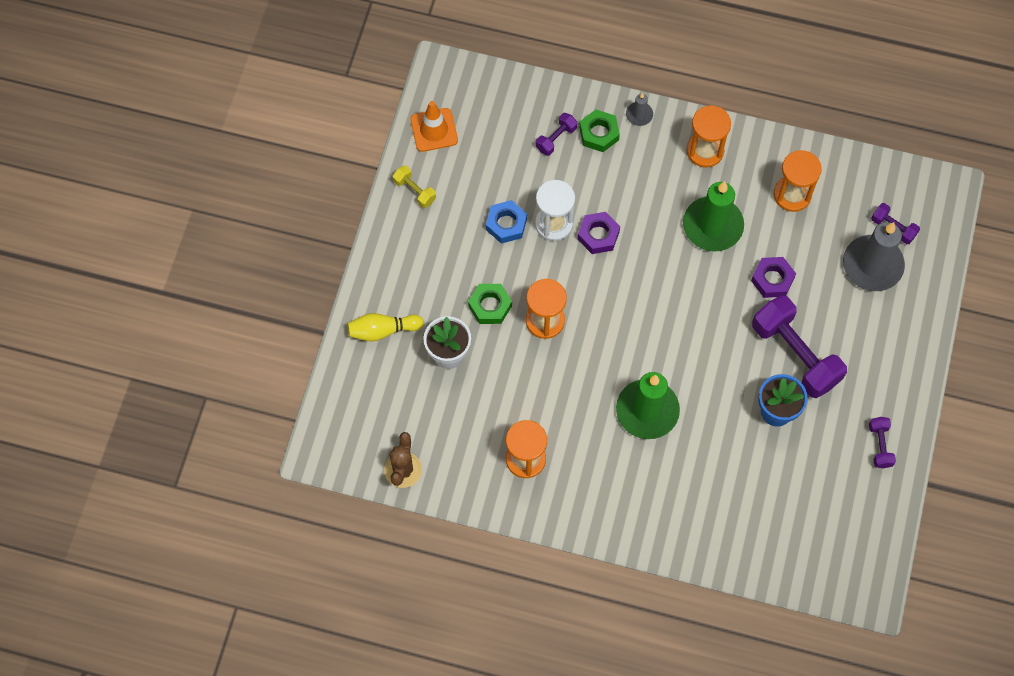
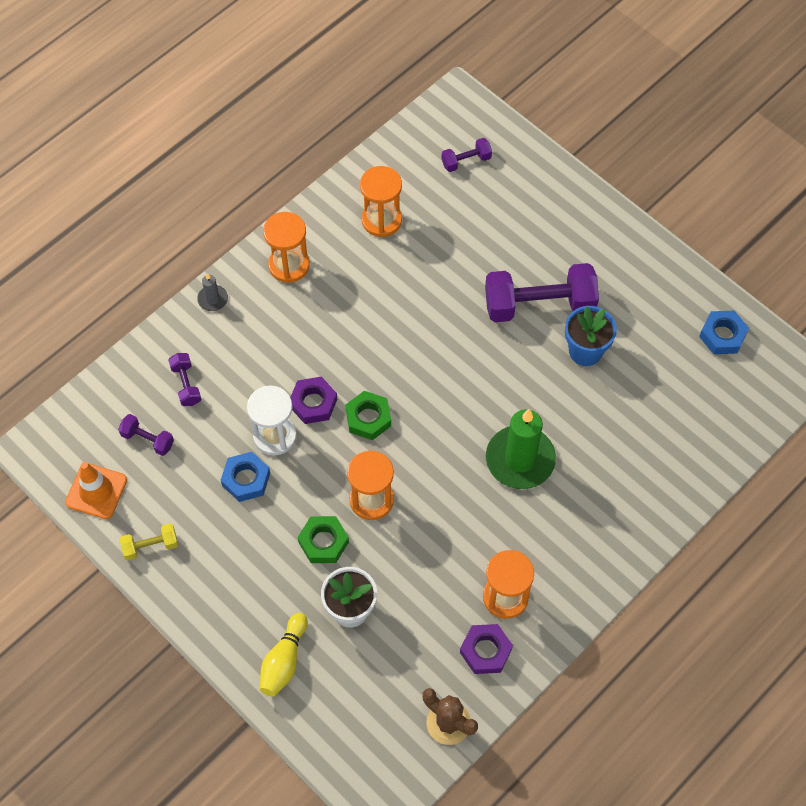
camera: 60 degrees left, 5 degrees down
(599, 133) = (207, 344): green nut -> green nut (368, 418)
(712, 226) = (369, 301): green candle -> none
(772, 279) = (454, 282): purple nut -> purple nut (485, 651)
(864, 513) = (722, 335): none -> blue nut
(872, 265) = (491, 197): grey candle -> none
(880, 445) = (666, 287): purple dumbbell -> purple dumbbell (148, 439)

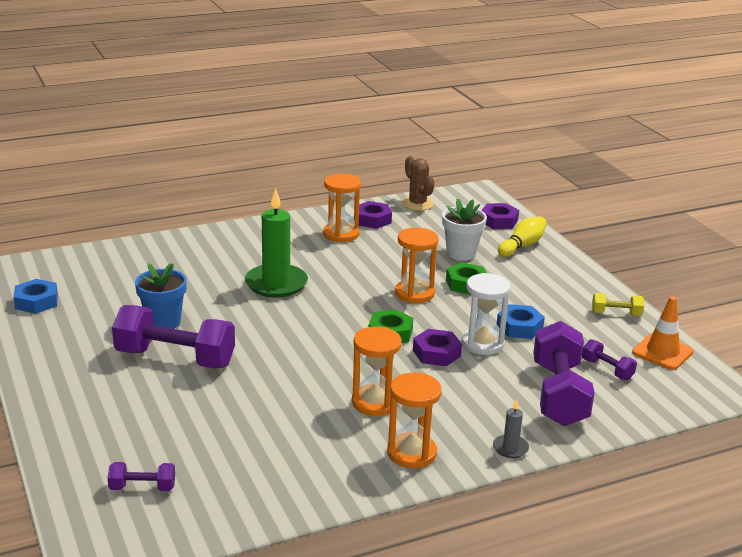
camera: 160 degrees left, 35 degrees down
(186, 384) = (559, 394): purple dumbbell -> purple dumbbell, size x2.14
(329, 718) = (499, 221): none -> purple nut
(381, 220) = (283, 462): orange hourglass -> orange hourglass (374, 402)

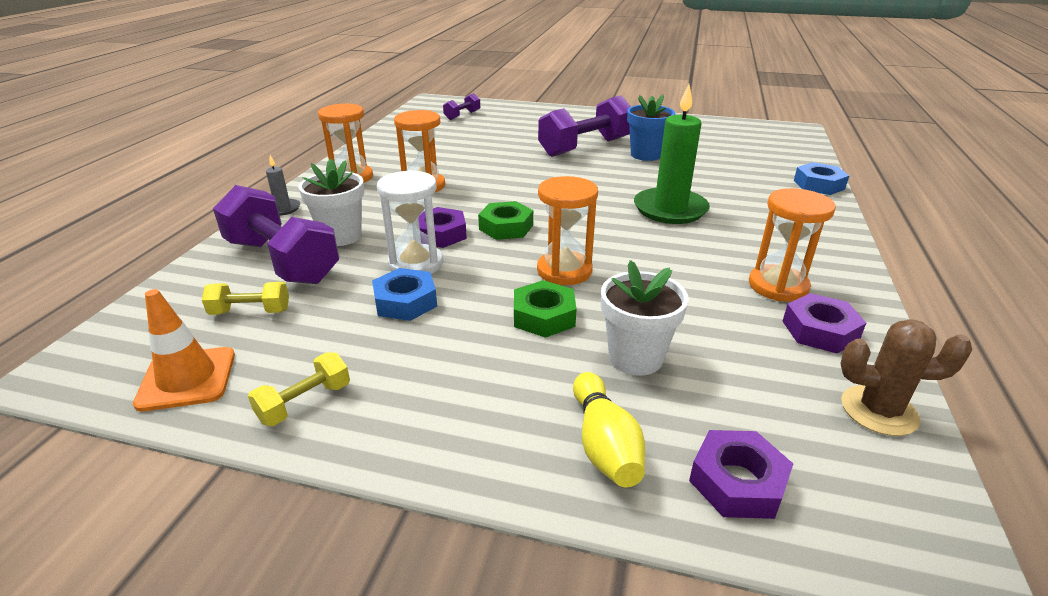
camera: 130 degrees right, 5 degrees up
(36, 302) = (725, 129): blue nut -> blue nut (818, 185)
(500, 391) = (341, 236): none -> white flower pot
(607, 369) = (250, 312): purple dumbbell -> yellow dumbbell

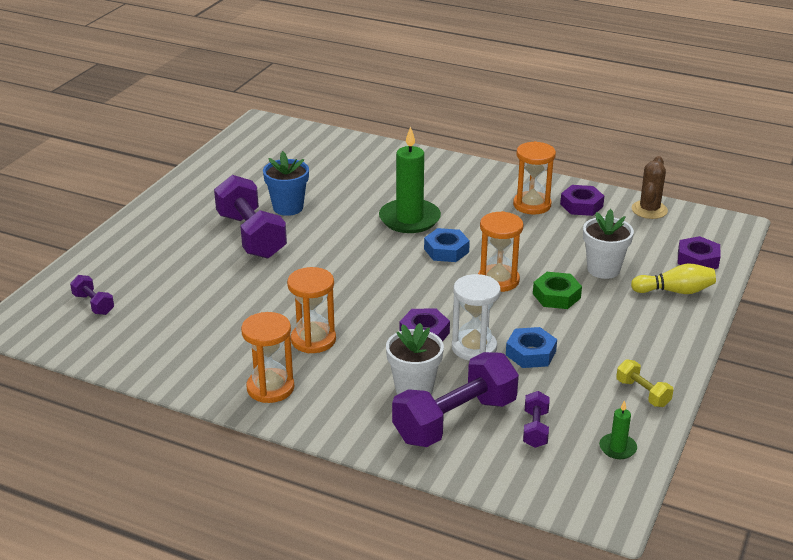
camera: 80 degrees left, 0 degrees up
(187, 379) = (617, 448): orange traffic cone -> green candle
(250, 312) = (535, 429): yellow dumbbell -> purple dumbbell
(283, 209) = (339, 431): grey candle -> none
(506, 227) = (420, 299): green nut -> none
(818, 185) = (386, 148): blue nut -> blue nut (446, 250)

